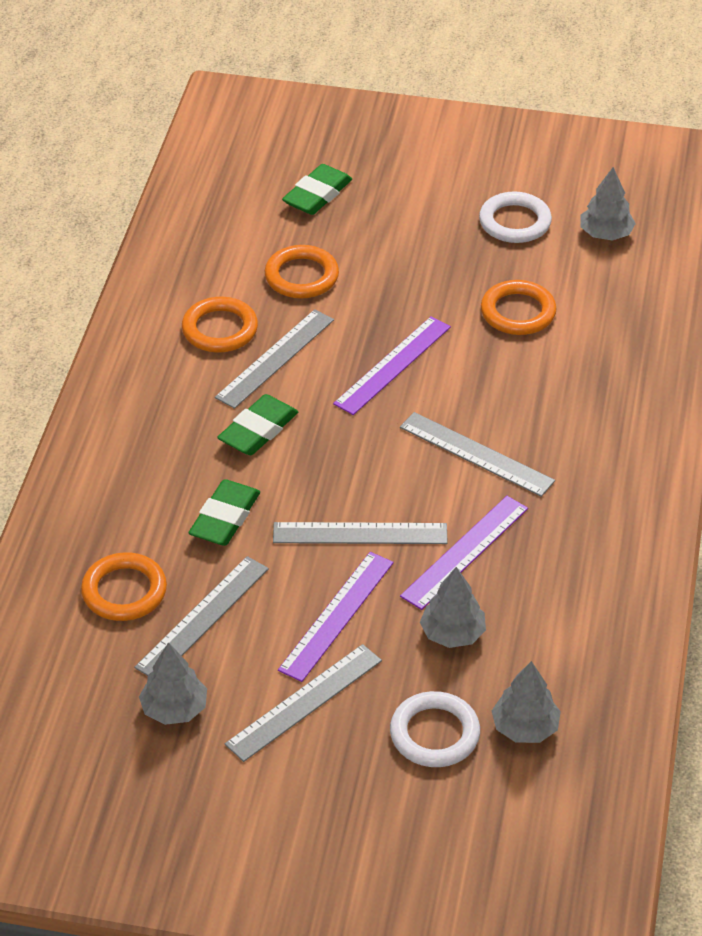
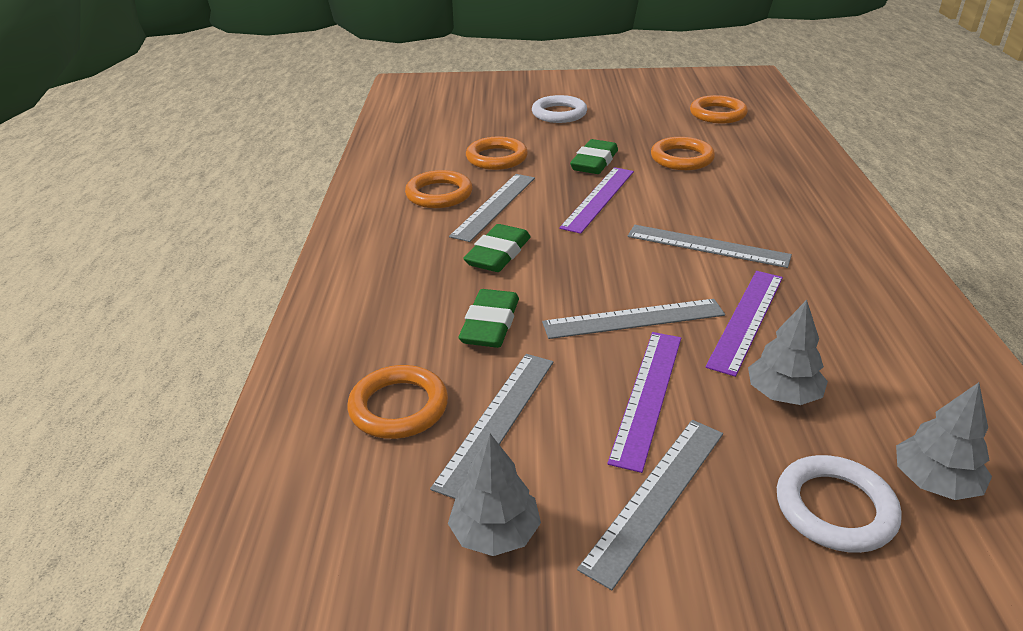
camera: 10 degrees left, 10 degrees down
(317, 195) = (490, 117): green eraser -> green eraser (594, 162)
(515, 222) = (647, 115): white ring -> white ring (559, 113)
(605, 234) = (717, 114): grey tree -> orange ring

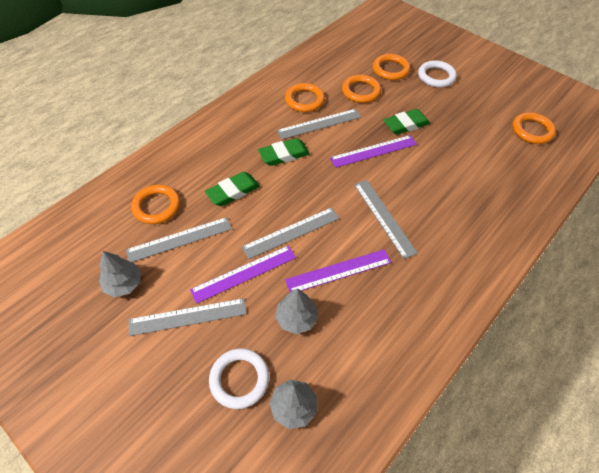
camera: 40 degrees right, 20 degrees up
(633, 319) = (291, 232): grey ruler -> grey ruler turned 60 degrees counterclockwise
(682, 158) = (457, 151): orange ring -> orange ring (390, 69)

